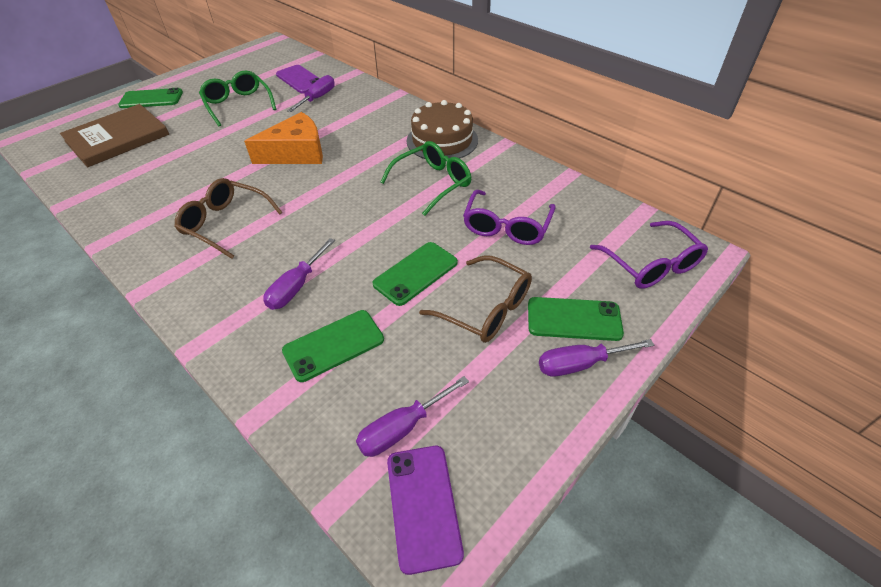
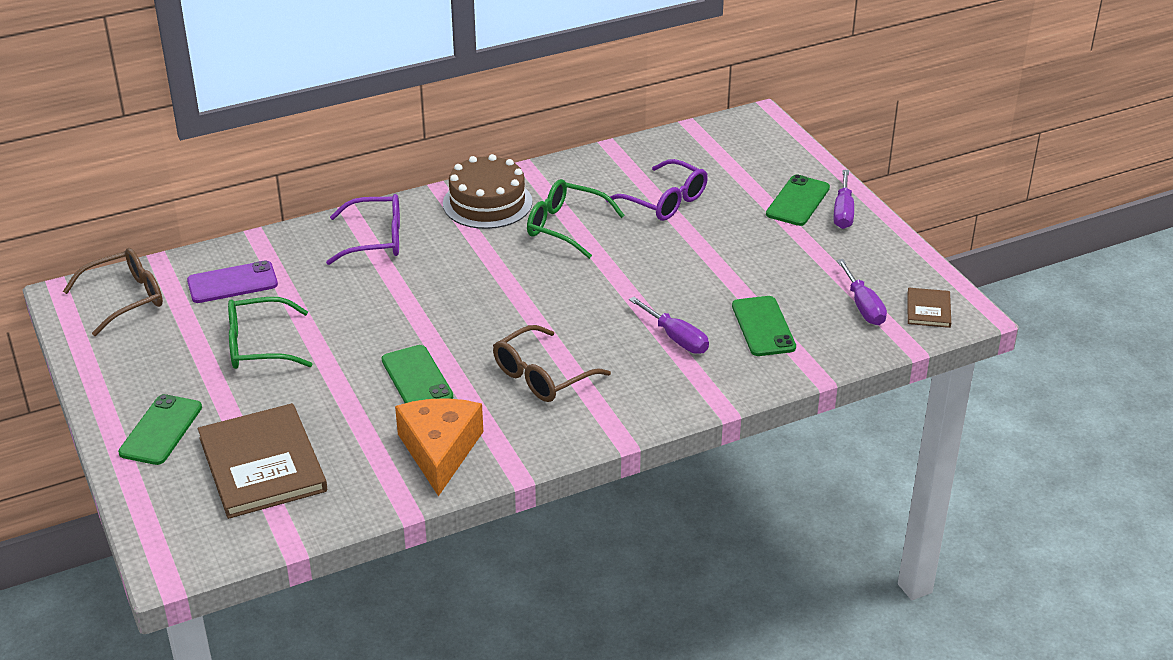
camera: 70 degrees left, 10 degrees down
(296, 153) = (431, 310): orange cheese -> orange cheese (439, 450)
(318, 98) = (303, 275): purple screwdriver -> none
(416, 273) = (698, 266): green phone -> green phone (417, 378)
(423, 506) = (928, 309): purple phone -> brown book
(433, 183) = (565, 226): green glasses -> green glasses turned 45 degrees counterclockwise
(486, 309) = (764, 239): brown glasses -> brown glasses (126, 298)
(651, 265) = (759, 146): purple glasses -> purple glasses (376, 239)

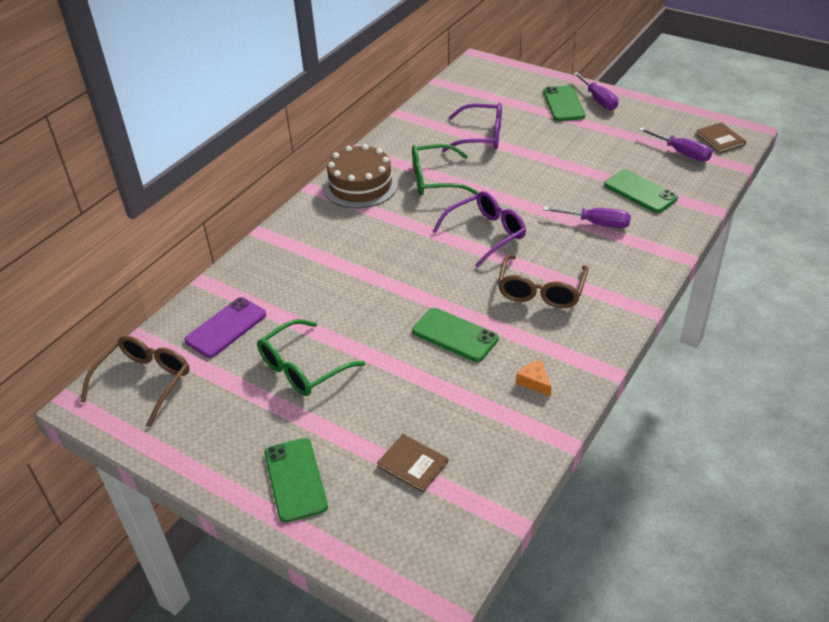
camera: 30 degrees left, 5 degrees up
(262, 464) = (412, 464): brown book -> brown book, size x0.47
(376, 239) = (307, 245): purple glasses -> purple glasses (486, 234)
(439, 450) = (534, 382): orange cheese -> orange cheese, size x0.41

